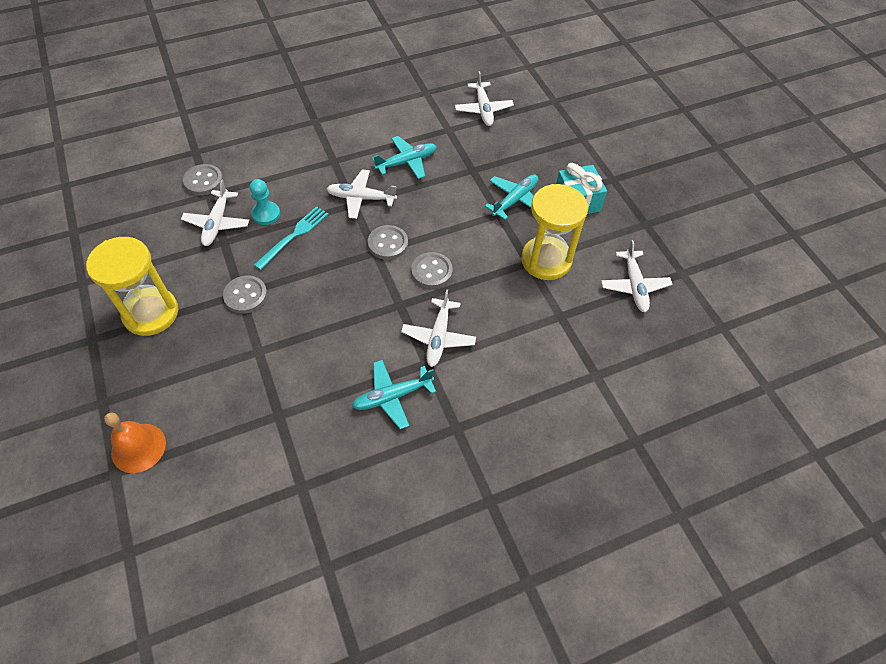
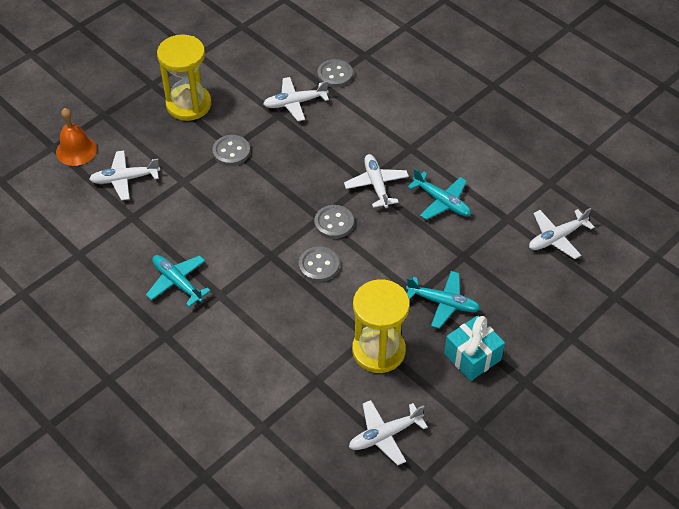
camera: 70 degrees right, 5 degrees down
(266, 214) = (321, 129): turquoise pawn -> none
(294, 236) = (308, 156): turquoise fork -> none
(438, 337) = (249, 294): white plane -> white plane (125, 179)

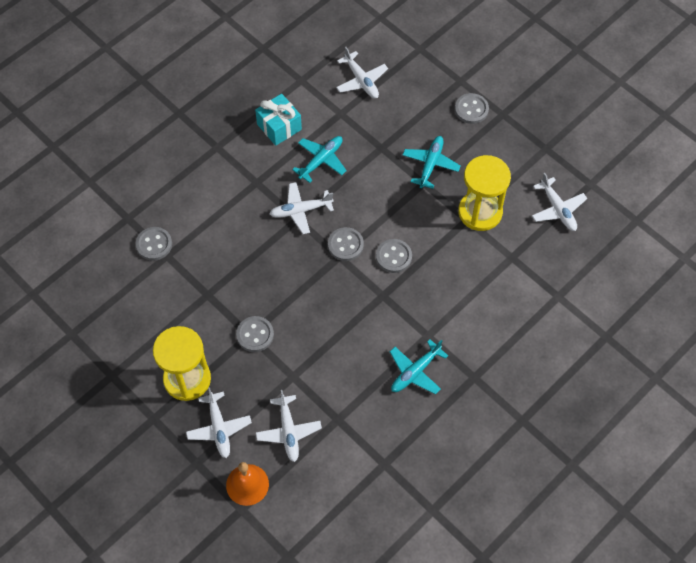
camera: 90 degrees left, 10 degrees up
(295, 103) = (191, 280): white plane -> white plane (219, 428)
(472, 356) = (482, 147): turquoise gift -> turquoise gift (279, 127)
(528, 347) = (471, 109): none -> grey button

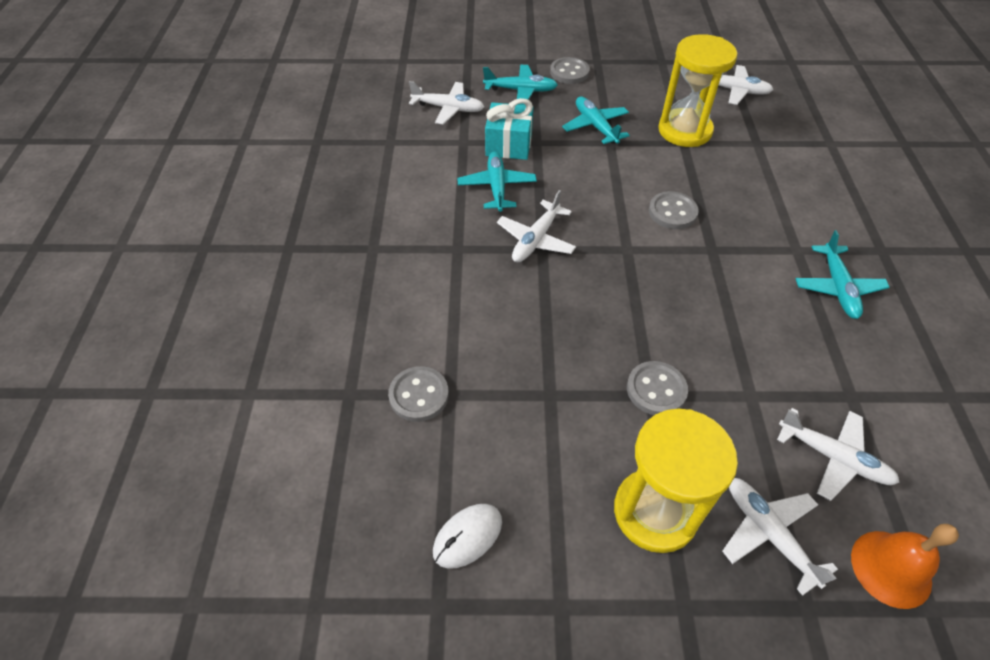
camera: 45 degrees left, 10 degrees down
(108, 320) = (467, 536): none -> white mouse
(219, 428) = (768, 533): white plane -> white plane turned 150 degrees counterclockwise
(279, 127) = (417, 189): turquoise gift -> turquoise gift (509, 145)
(345, 245) = (618, 235): grey button -> none
(421, 100) = (521, 90): none -> turquoise plane

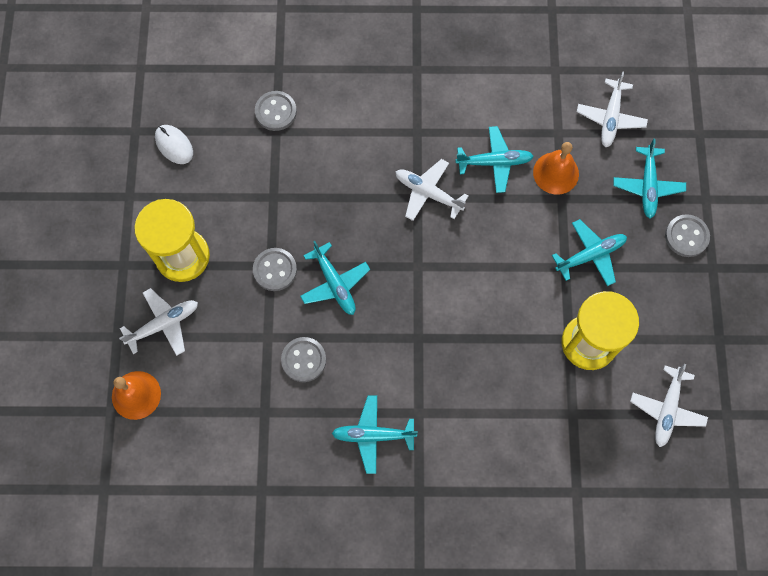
camera: 90 degrees right, 20 degrees up
(509, 145) = (556, 173): turquoise gift -> orange bell
(663, 325) = (335, 283): none -> turquoise plane
(672, 212) = (465, 311): grey button -> grey button (303, 360)
(833, 457) = (214, 382): white plane -> none

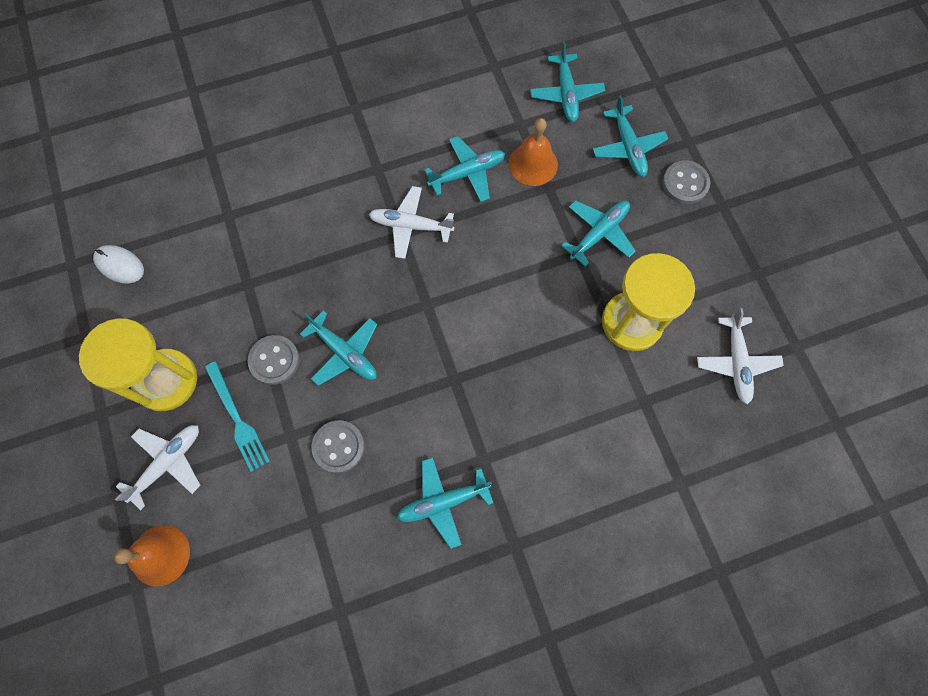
camera: 20 degrees left, 0 degrees up
(229, 308) = (237, 419): none -> turquoise fork
(276, 112) = (221, 195): grey button -> none
(610, 117) = (566, 94): white plane -> turquoise plane

